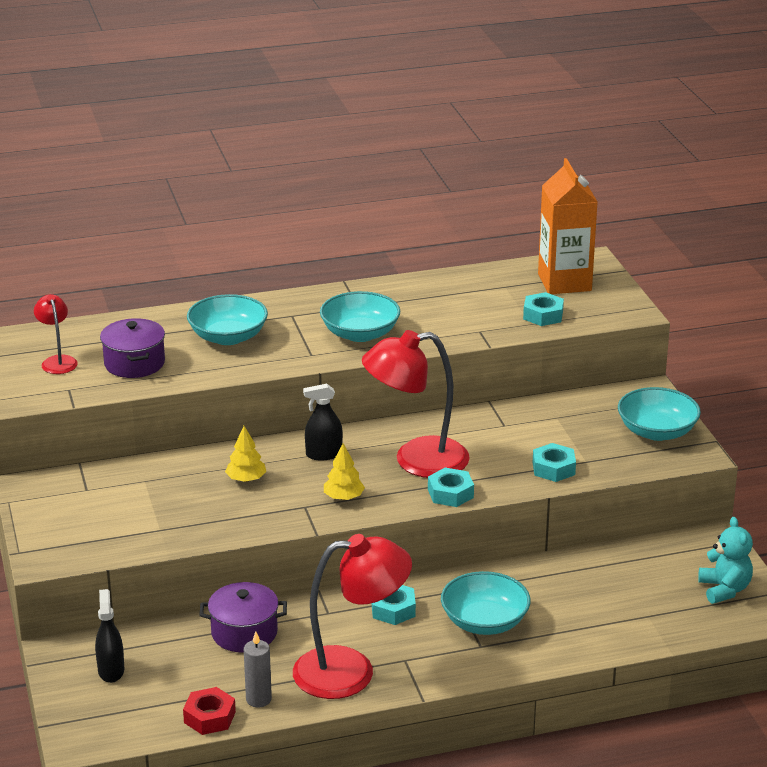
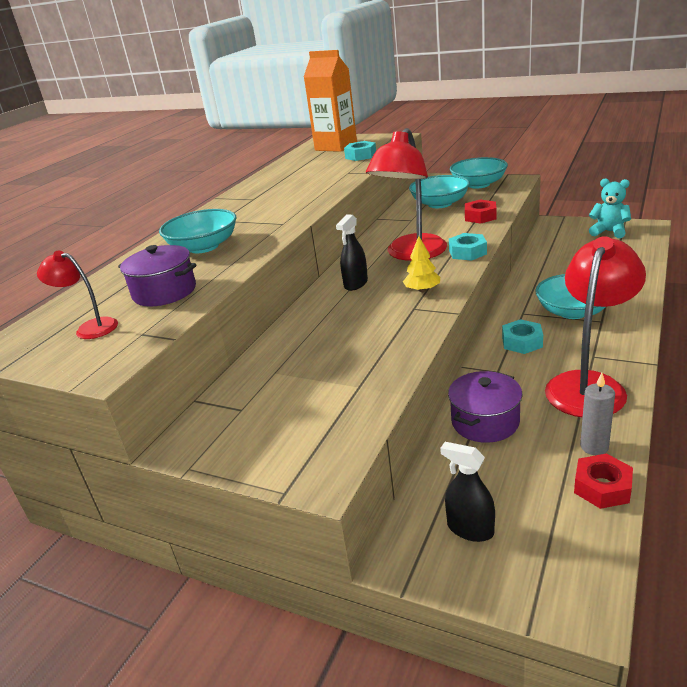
camera: 45 degrees left, 0 degrees up
(246, 479) = (342, 323): yellow tree -> none
(360, 334) = (286, 204): turquoise bowl -> turquoise bowl (440, 204)
(553, 468) = (480, 216): turquoise nut -> red nut

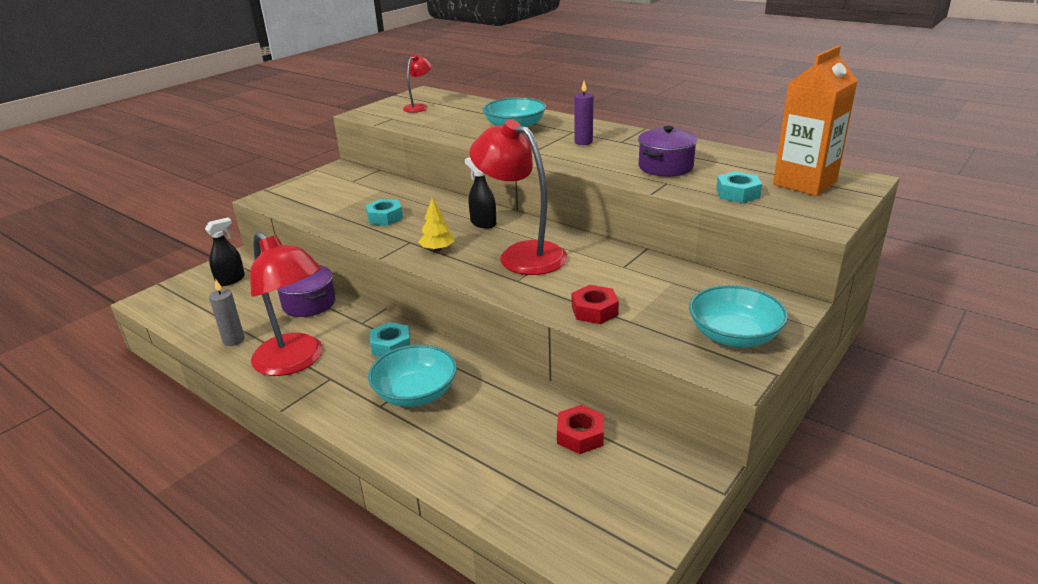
camera: 100 degrees right, 0 degrees up
(164, 292) = (444, 120): purple pot -> purple pot (665, 167)
(255, 210) = (583, 142): none -> purple candle
(440, 204) = (667, 292): turquoise bowl -> none
(467, 252) = (495, 283): turquoise nut -> turquoise nut (385, 217)
(602, 487) = (200, 331): red nut -> red nut (580, 435)
(609, 232) = (620, 516): turquoise teddy bear -> none

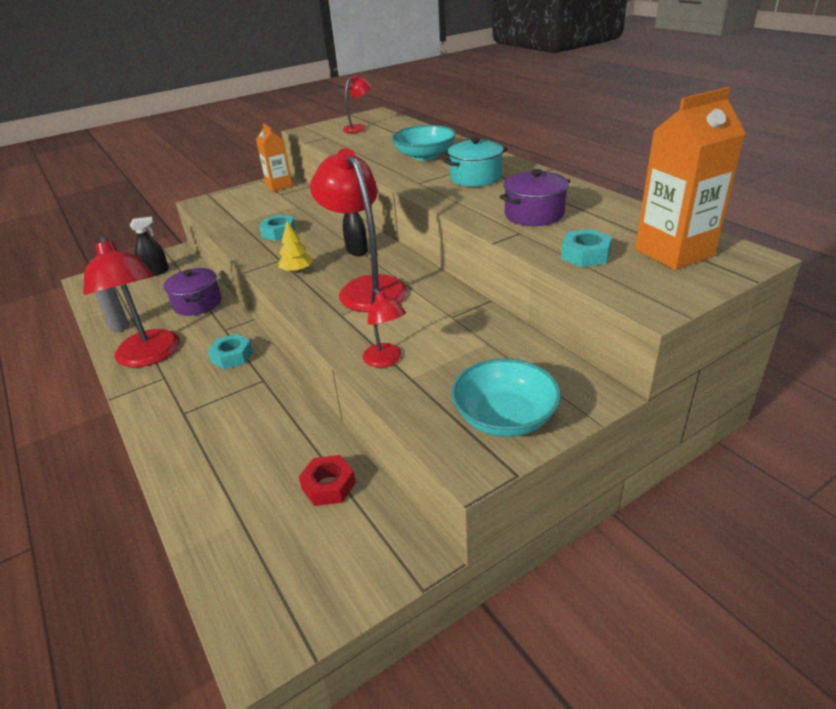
camera: 20 degrees right, 5 degrees up
(343, 173) = (279, 186): none -> orange carton
(415, 393) = (219, 407): turquoise bowl -> none
(583, 142) = (475, 178): purple candle -> turquoise pot
(594, 310) = (386, 360): red nut -> red lamp

